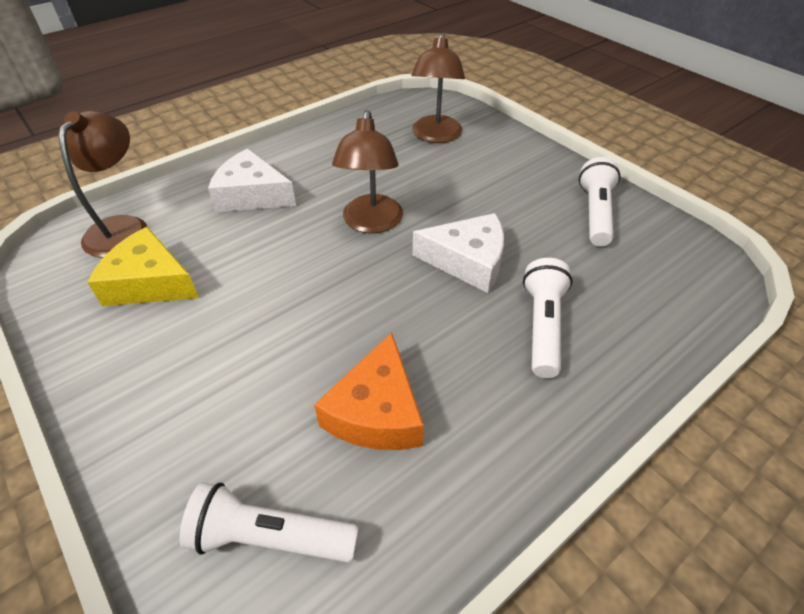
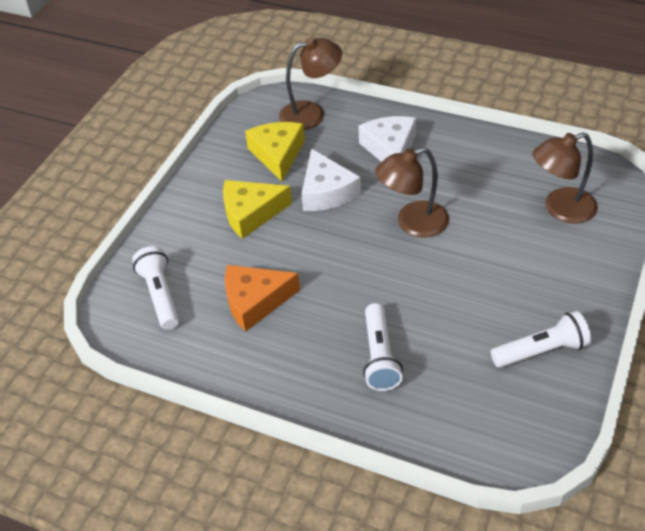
camera: 65 degrees right, 0 degrees up
(218, 350) = (251, 213): none -> yellow cheese
(467, 261) = (414, 292): white cheese -> white cheese (326, 192)
(542, 326) = (379, 356): white flashlight -> white flashlight turned 105 degrees clockwise

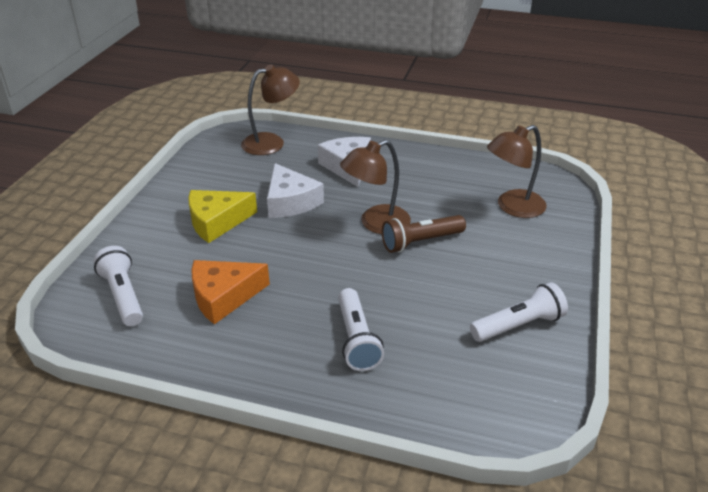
camera: 10 degrees left, 10 degrees down
(278, 154) = (241, 174): yellow cheese -> none
(456, 248) = (420, 242): none -> brown flashlight

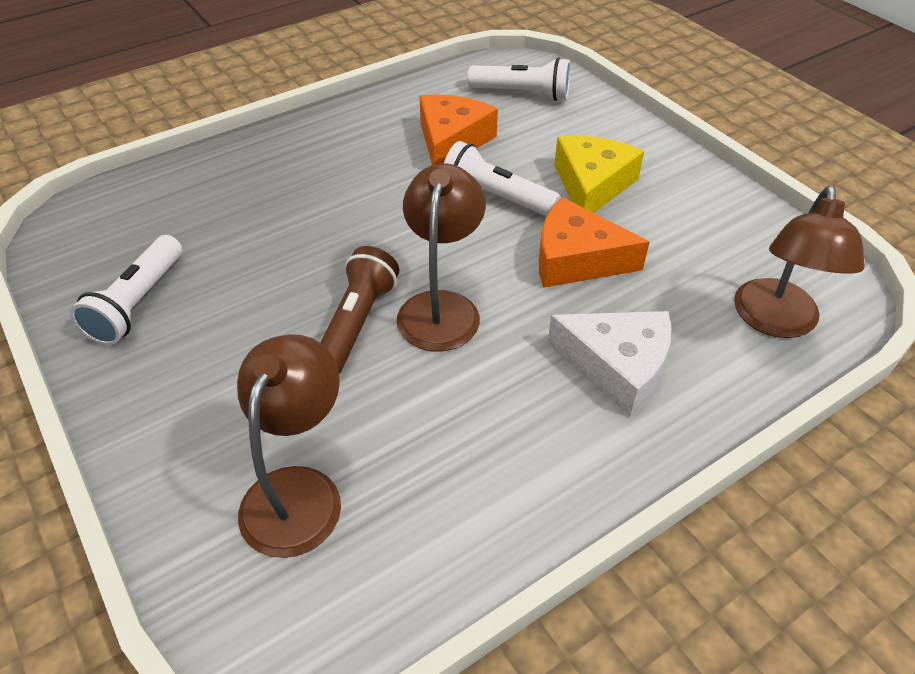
camera: 130 degrees right, 10 degrees up
(290, 202) = (576, 259): white cheese -> orange cheese
(356, 339) = (288, 187): white flashlight -> white flashlight (496, 197)

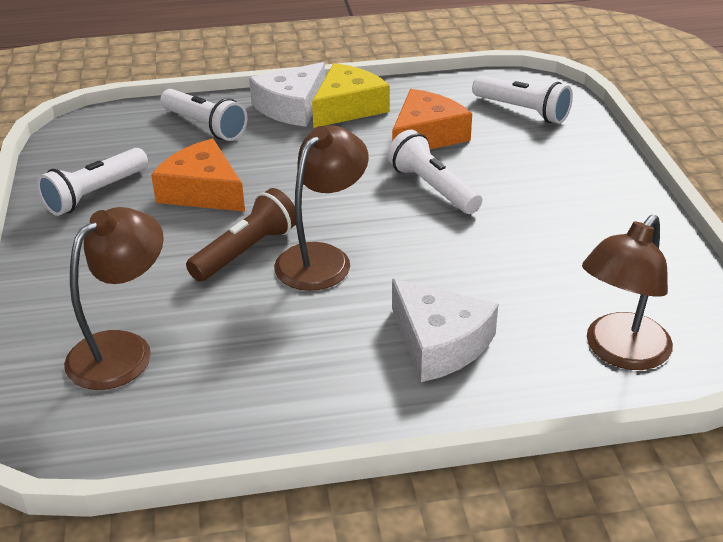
camera: 25 degrees right, 10 degrees down
(213, 187) = (205, 126): none -> white flashlight
(294, 141) = (291, 107): none -> white cheese
(576, 259) = (468, 253): orange cheese -> orange cheese (203, 191)
(592, 185) = (529, 199): yellow cheese -> yellow cheese (348, 107)

